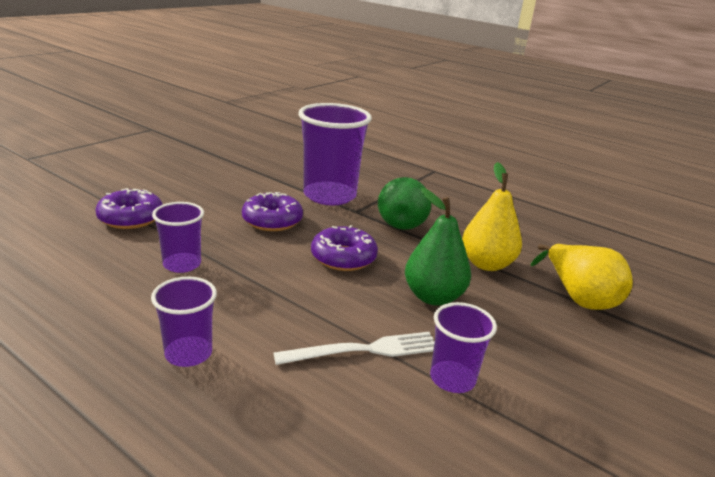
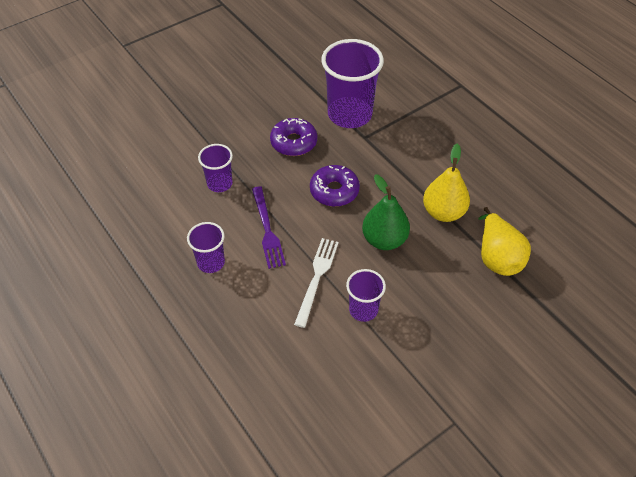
camera: 20 degrees right, 25 degrees up
(131, 218) = (192, 129): purple donut -> none
(267, 304) = (267, 230): none -> purple fork
(364, 350) = (317, 278): white fork -> white fork turned 75 degrees counterclockwise
(402, 222) = (397, 155): green pear -> none

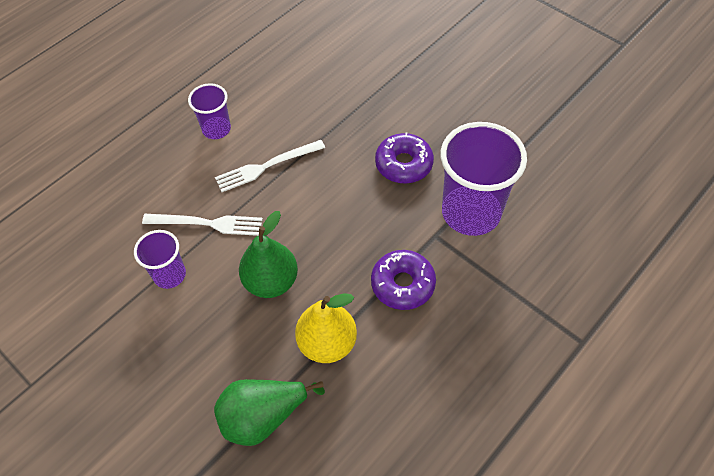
camera: 80 degrees right, 5 degrees up
(219, 183) = (323, 111): purple cup -> none
(267, 230) = (266, 166): purple fork -> white fork
(334, 191) = (336, 218): purple donut -> purple donut (402, 284)
(497, 257) = (263, 416): yellow pear -> green pear

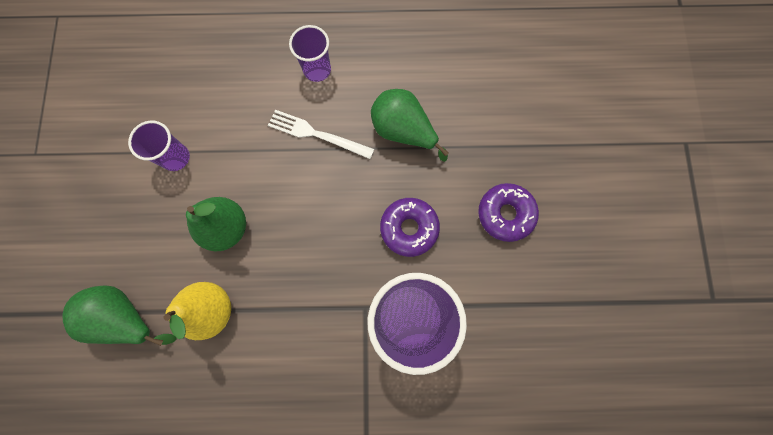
camera: 45 degrees right, 20 degrees up
(207, 224) = (235, 142): white fork -> none
(327, 114) = (403, 131): none -> green pear
(402, 284) = (302, 320): purple donut -> purple donut (505, 214)

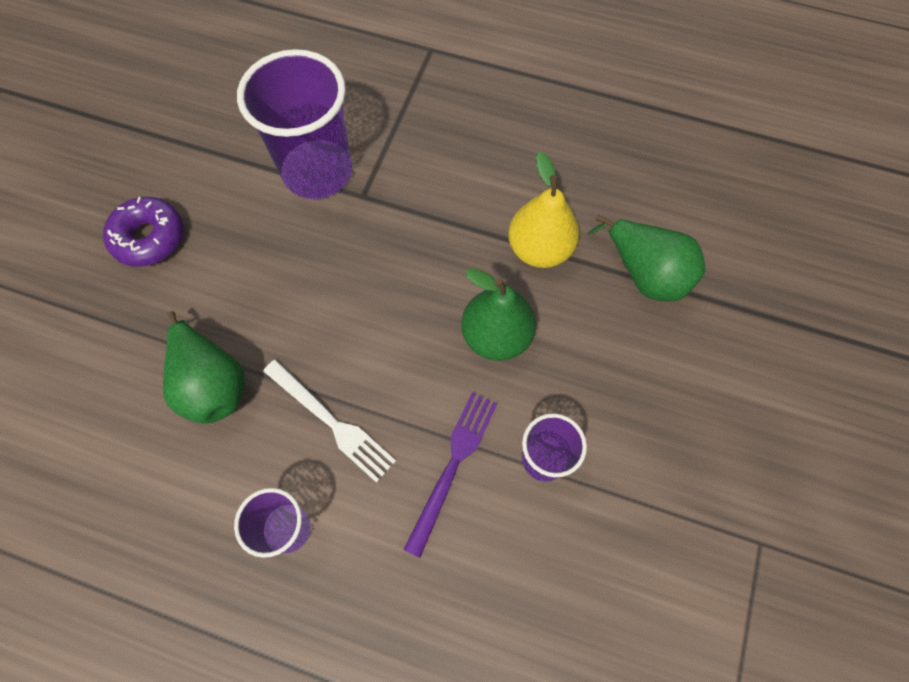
camera: 160 degrees left, 10 degrees down
(232, 135) = (453, 465): none -> purple fork
(409, 228) = (270, 260): purple donut -> none

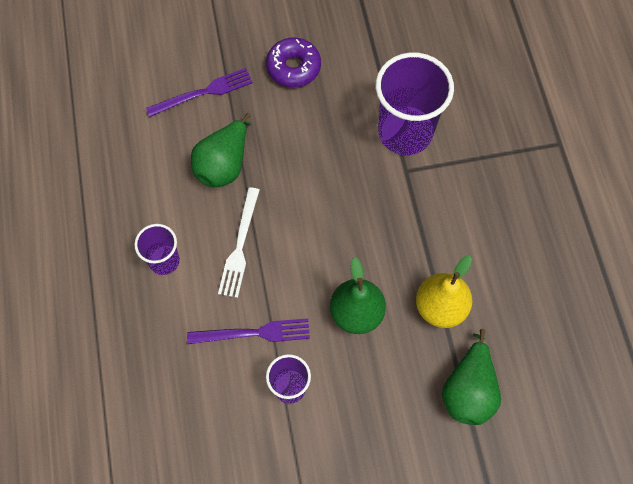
camera: 60 degrees right, 0 degrees up
(97, 356) = (203, 93): none -> purple fork

